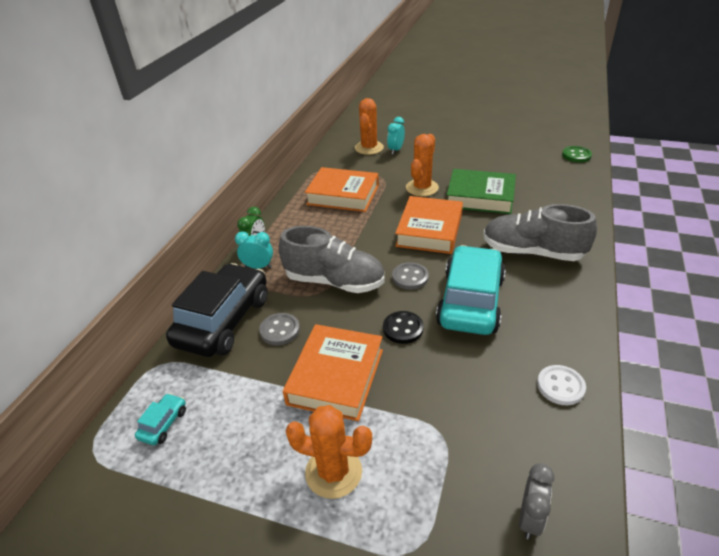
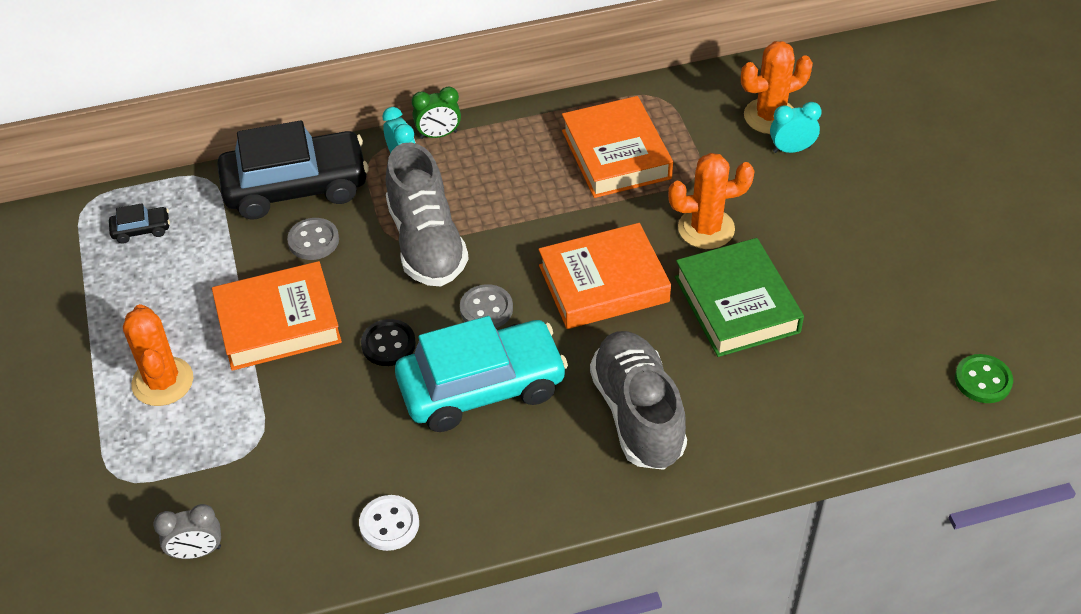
camera: 55 degrees right, 10 degrees up
(163, 424) = (141, 230): turquoise car -> black car

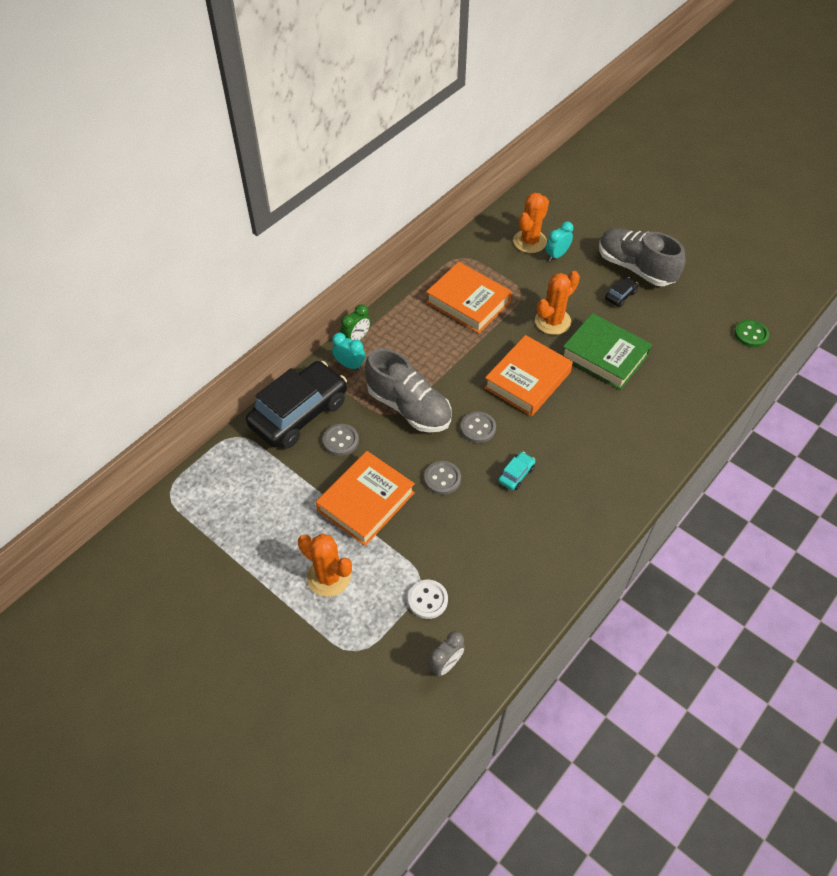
camera: 35 degrees left, 5 degrees up
(141, 230) = (224, 491): black car -> black car (620, 295)
(388, 344) = (442, 479): black button -> grey button
(389, 524) = (537, 581): white button -> white button (427, 600)
(481, 387) = (516, 474): turquoise car -> turquoise car, size x0.40
(637, 414) = (609, 443): grey shoe -> grey shoe (635, 267)

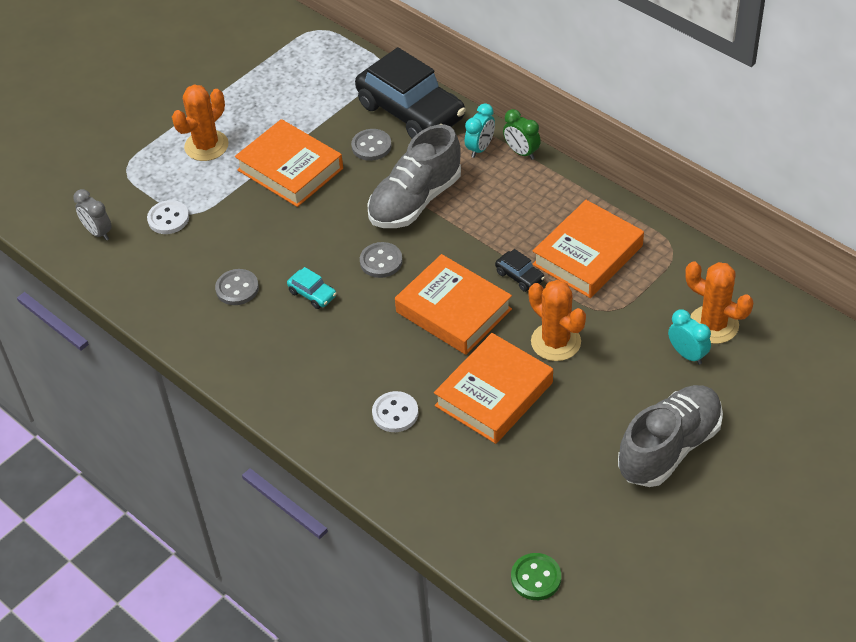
camera: 95 degrees right, 5 degrees down
(442, 479) = (313, 230): grey button -> grey button (237, 288)
(604, 356) = (494, 394): green book -> orange book
(620, 295) = (609, 423): black car -> black car (519, 276)
(631, 413) = (395, 413): none -> white button

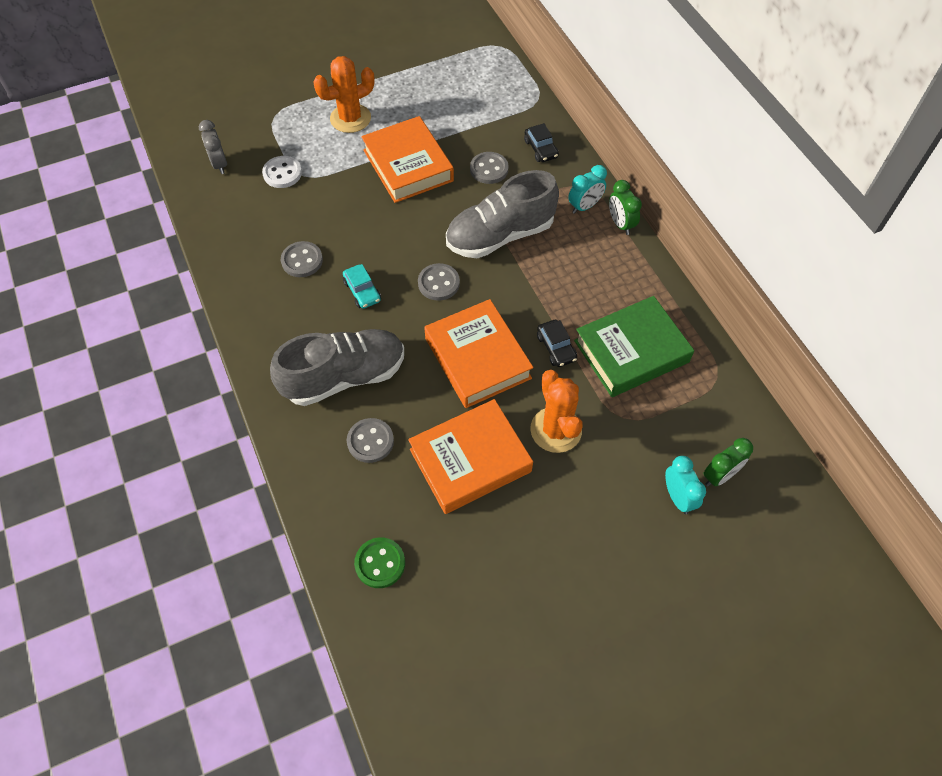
camera: 20 degrees right, 10 degrees up
(395, 413) = (370, 441): white button -> grey button
(411, 111) = (541, 149): black car -> black car, size x0.40
(536, 578) = (407, 680): green button -> green button (380, 563)
(587, 255) = (631, 351): orange book -> green book
(669, 448) = (610, 594): grey shoe -> grey shoe (344, 377)
(713, 325) = (719, 475): orange cactus -> green clock

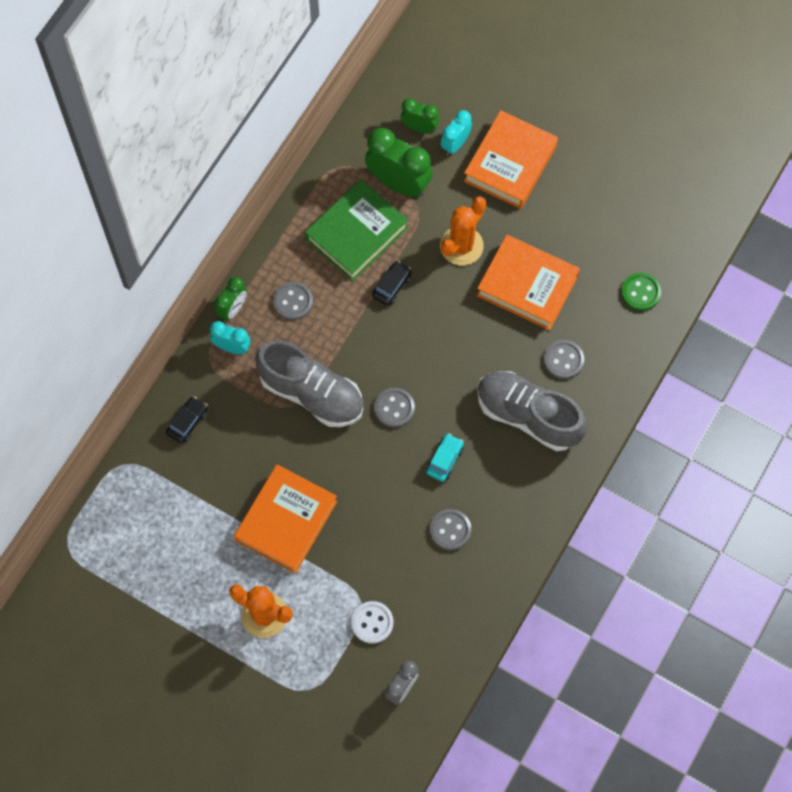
camera: 125 degrees left, 10 degrees up
(477, 358) = (442, 334): orange book -> orange book (510, 163)
(489, 169) = (243, 450): grey button -> grey button (293, 301)
(631, 351) = (357, 234): green book -> green book turned 75 degrees counterclockwise
(664, 417) = (398, 183): none -> green clock

